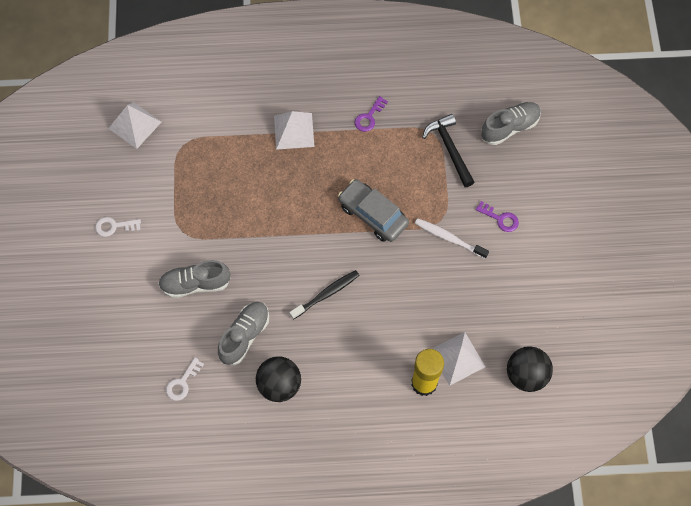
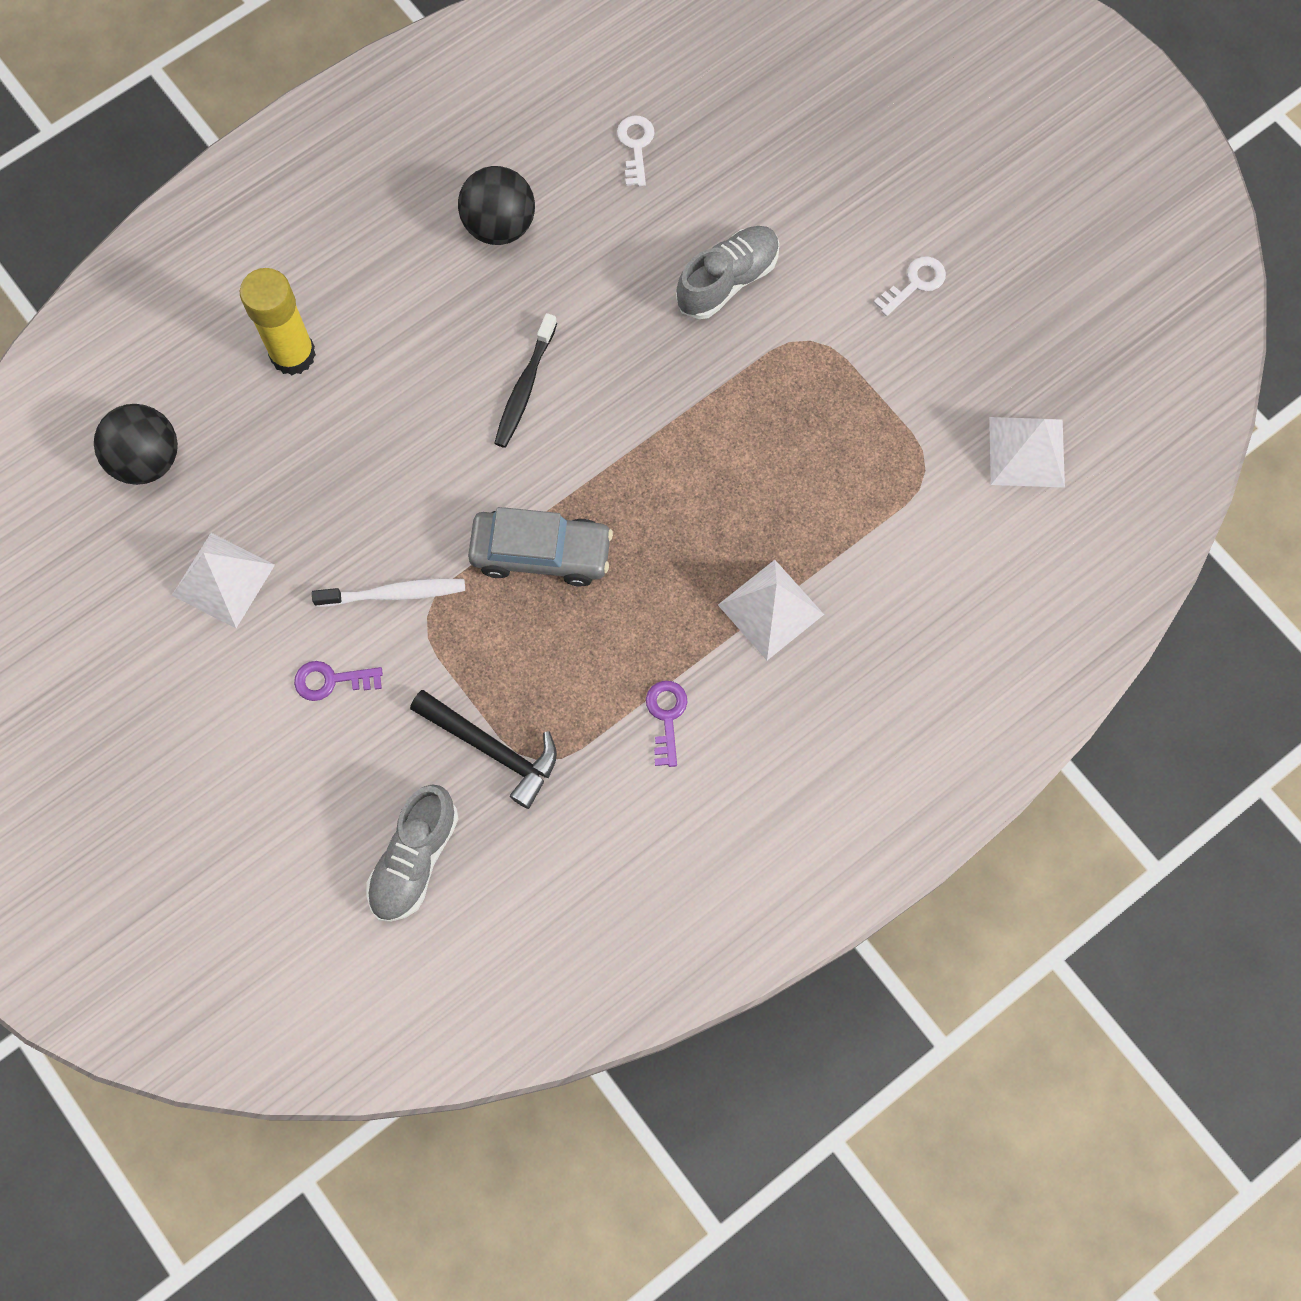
camera: 145 degrees right, 5 degrees up
(244, 336) = (599, 257): grey shoe -> none
(457, 358) = (266, 419): white pyramid -> white pyramid (223, 579)

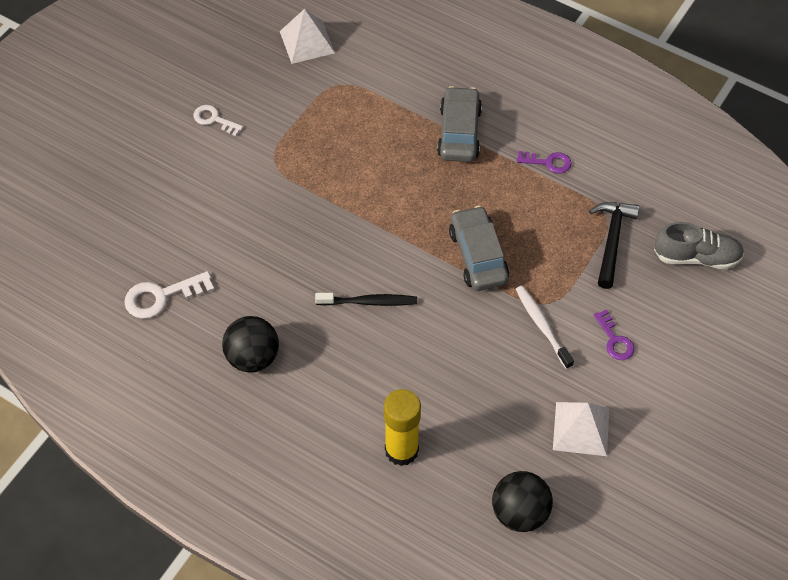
camera: 110 degrees left, 15 degrees down
(636, 146) = (162, 296): white key -> white key, size x1.54
(666, 716) = (548, 162): purple key -> purple key turned 150 degrees counterclockwise
(727, 280) = (248, 215): grey shoe -> none
(770, 609) = (459, 132): white pyramid -> grey car

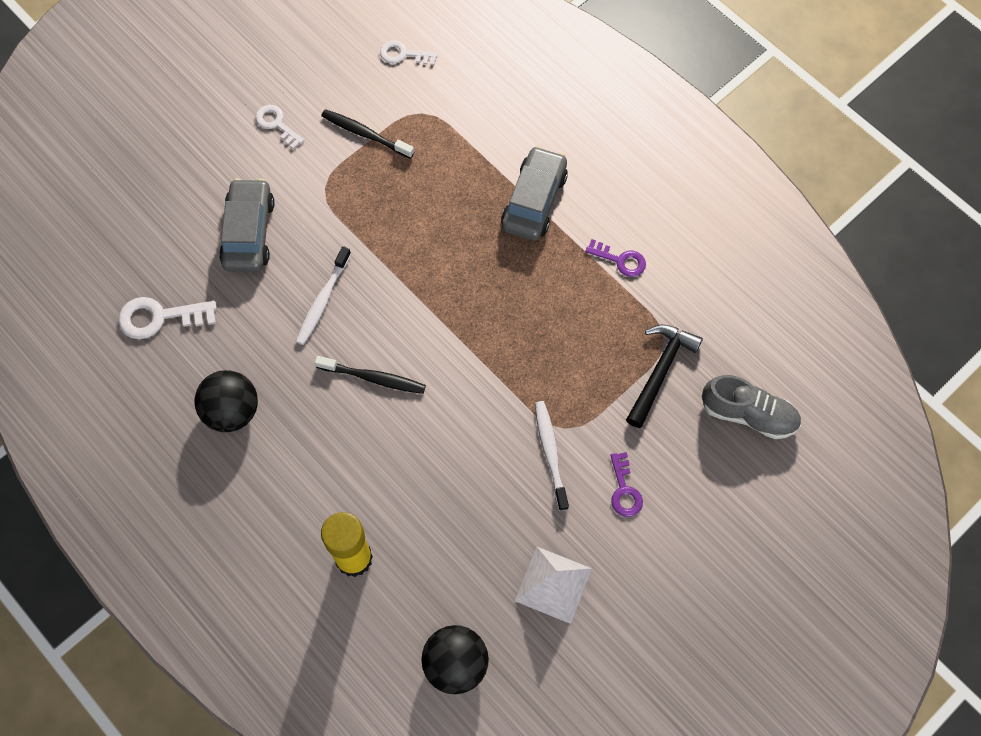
camera: 15 degrees right, 10 degrees up
(295, 111) = (365, 134): none -> black toothbrush
(303, 250) = (322, 301): none -> white toothbrush
(307, 42) = (403, 54): white pyramid -> white key
(478, 256) = (507, 353): grey car -> grey car (249, 232)

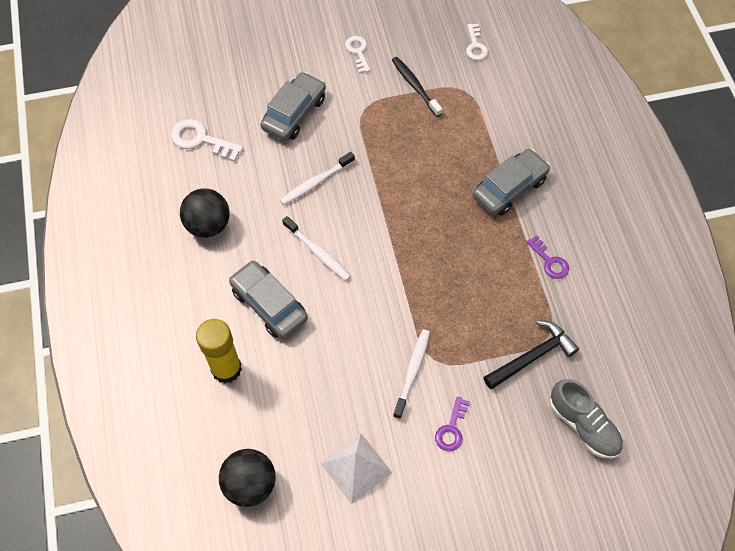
camera: 30 degrees right, 5 degrees down
(356, 464) = (269, 305): none -> grey car
(373, 378) = (318, 252): black toothbrush -> white toothbrush
(403, 54) = (475, 46): white key -> white key turned 135 degrees counterclockwise

